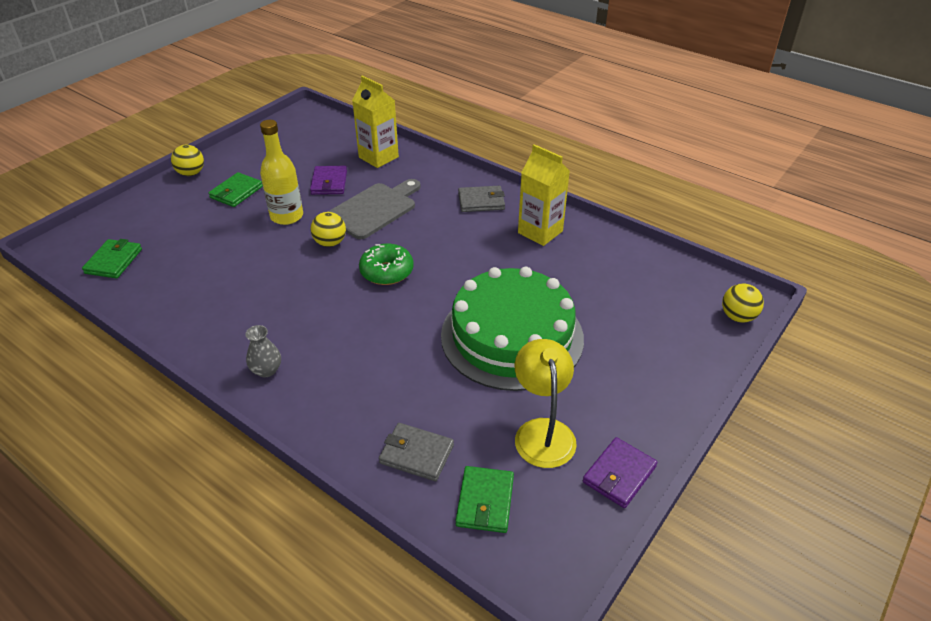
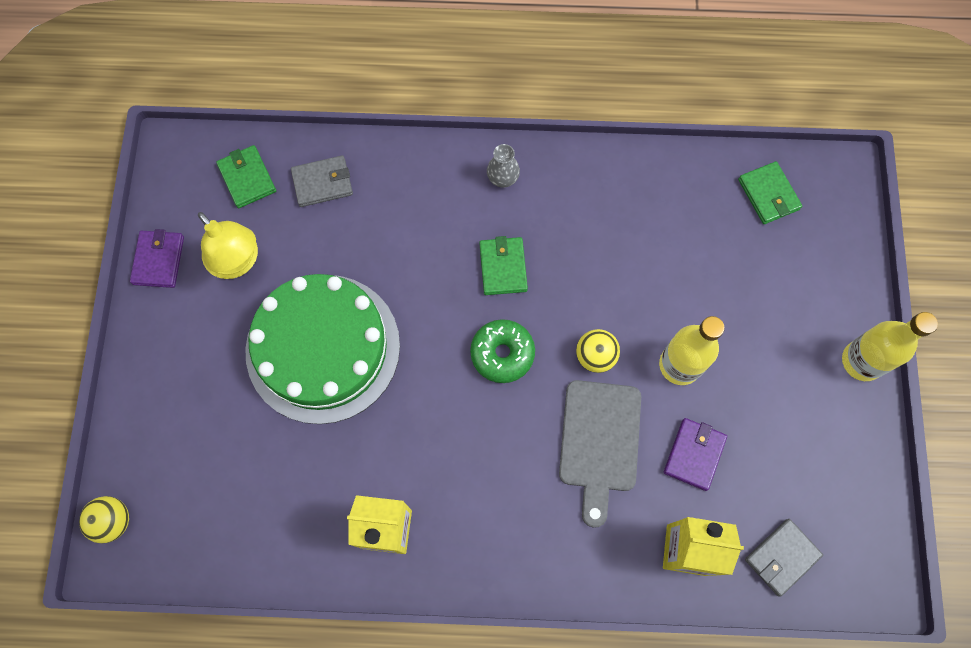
camera: 145 degrees right, 30 degrees up
(191, 173) = (862, 361): yellow ball -> yellow bottle
(236, 192) = (775, 365): green wallet -> green wallet (503, 267)
(329, 183) = (694, 454): purple wallet -> purple wallet turned 60 degrees clockwise
(481, 201) = (491, 543): grey wallet -> grey wallet (782, 557)

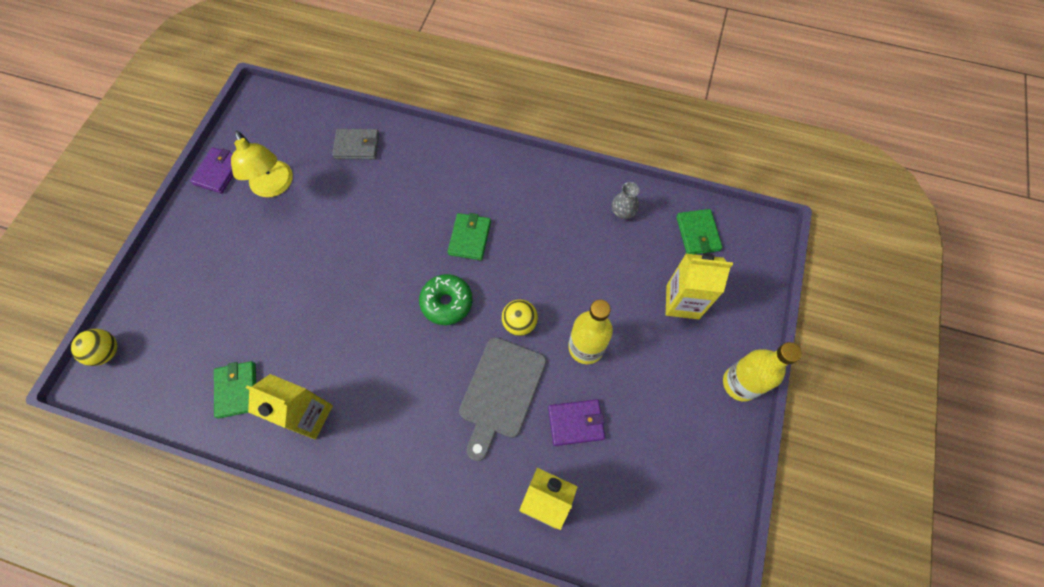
camera: 15 degrees right, 5 degrees down
(247, 178) = (304, 130): green wallet -> green wallet (237, 390)
(323, 348) = (312, 263): green cake -> none
(502, 178) = (492, 173): grey vase -> grey vase (623, 212)
(694, 454) = (576, 423): purple wallet -> purple wallet turned 45 degrees clockwise
(773, 282) = (682, 302): none -> yellow carton
(782, 557) = (625, 530): grey wallet -> none

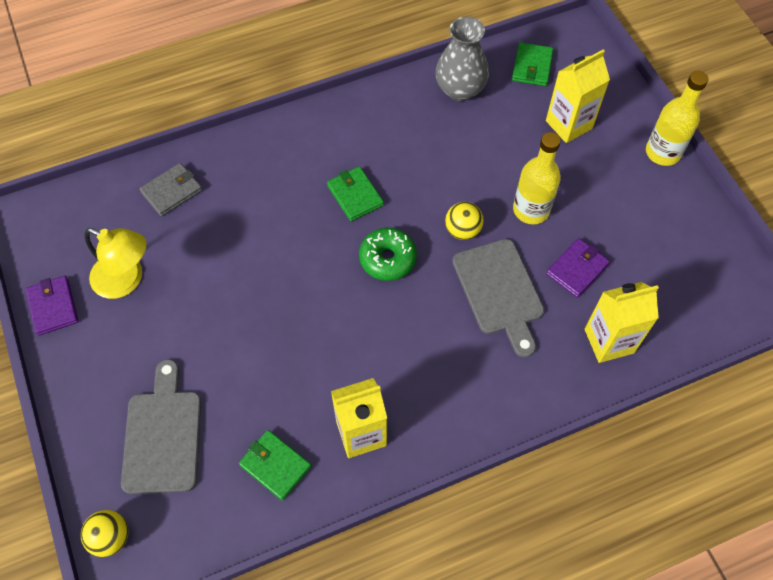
camera: 40 degrees left, 5 degrees down
(196, 310) = (163, 435): none -> grey cutting board
(623, 212) = (460, 89): grey vase -> grey vase, size x1.87
(697, 233) = (532, 66): green wallet -> green wallet turned 60 degrees clockwise

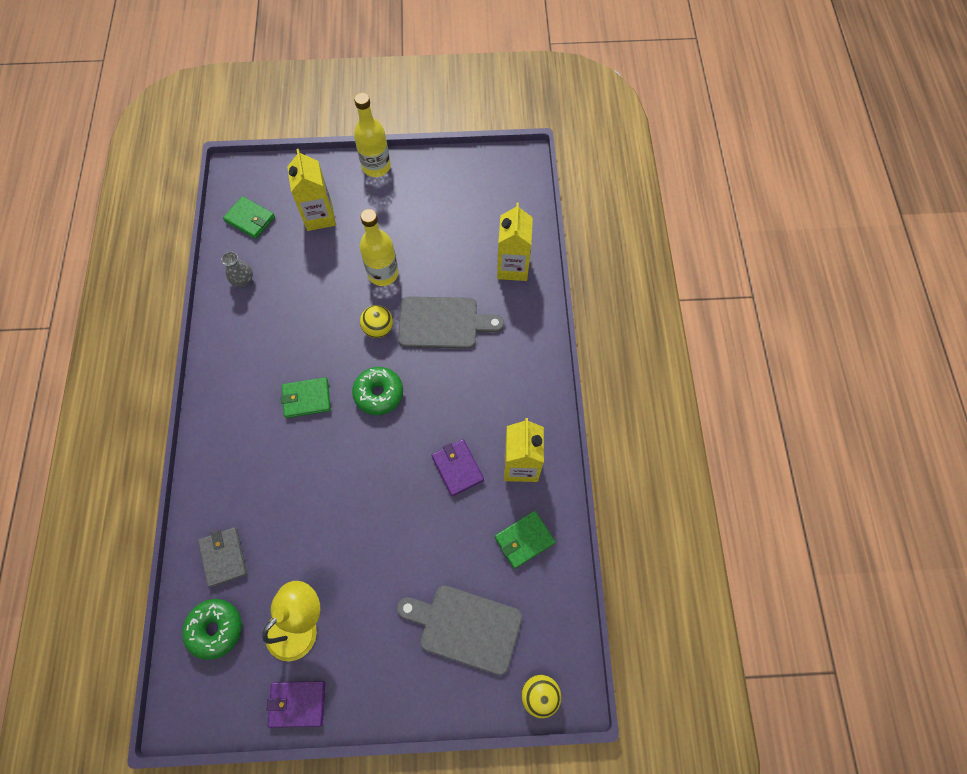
camera: 70 degrees left, 5 degrees up
(104, 212) = (215, 629): none -> green donut
(460, 89) = (243, 280): grey vase -> grey vase, size x0.53
(577, 269) = (447, 263): purple wallet -> purple wallet (457, 468)

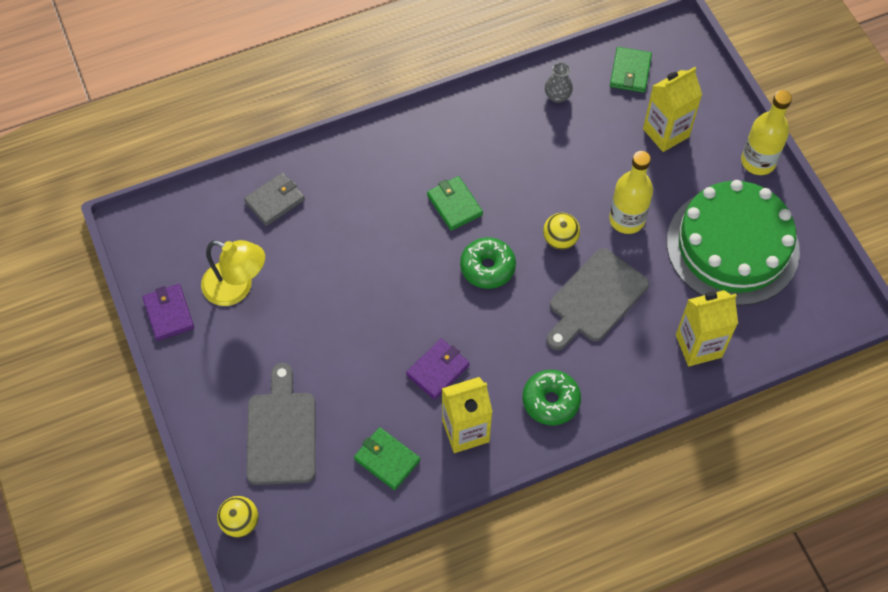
camera: 70 degrees right, 5 degrees down
(215, 629) = (210, 222): green donut -> green donut (551, 401)
(439, 212) = (732, 246): none -> green cake
(443, 323) = (595, 299): grey cutting board -> grey cutting board turned 60 degrees clockwise

